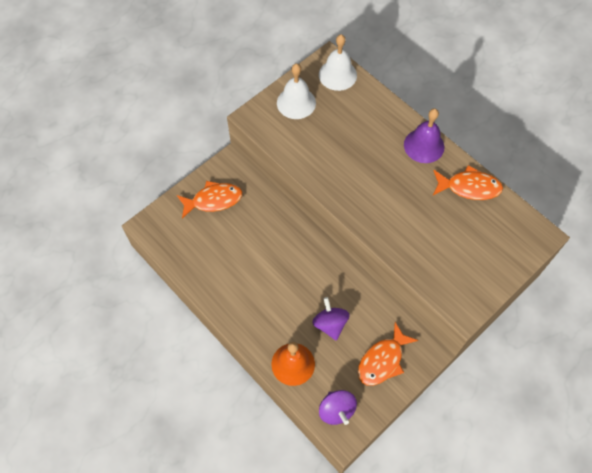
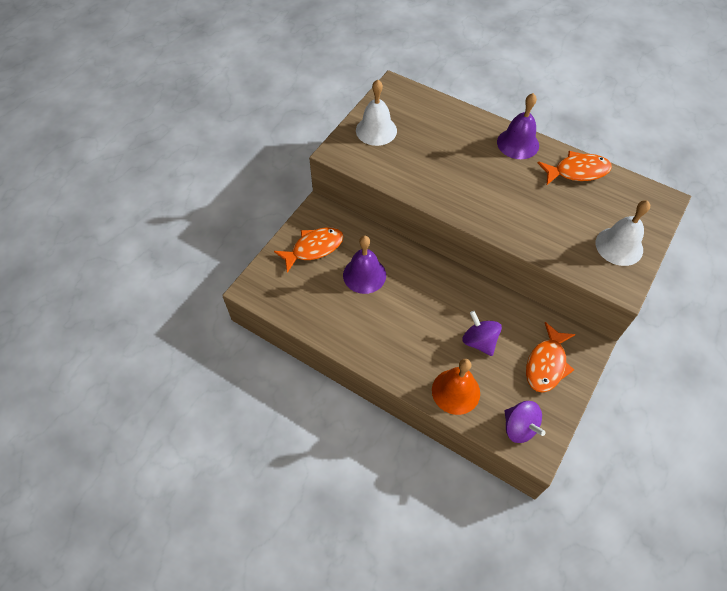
camera: 15 degrees left, 5 degrees down
(250, 236) = (364, 275): none -> purple bell
(337, 75) = (408, 98): white bell -> white bell (619, 246)

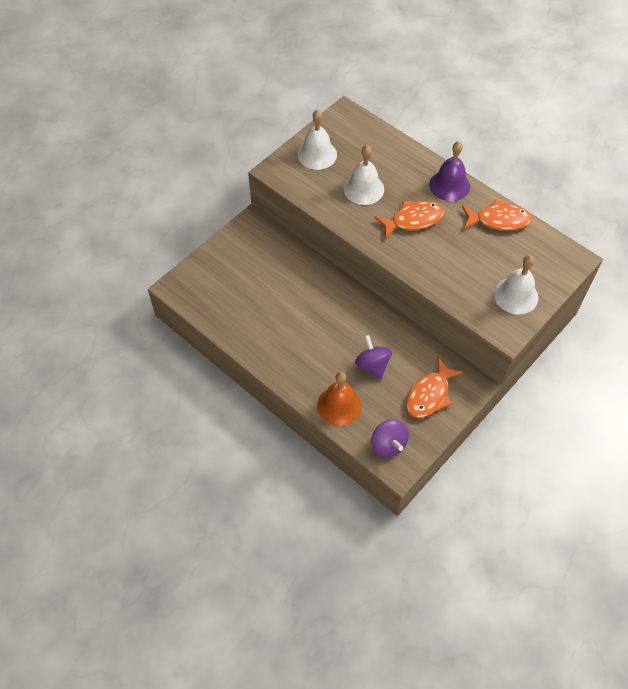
camera: 10 degrees right, 0 degrees up
(314, 248) = (240, 258): orange fish -> orange fish (413, 220)
(364, 275) = (281, 289): purple bell -> none
(432, 158) = (363, 189): none -> white bell

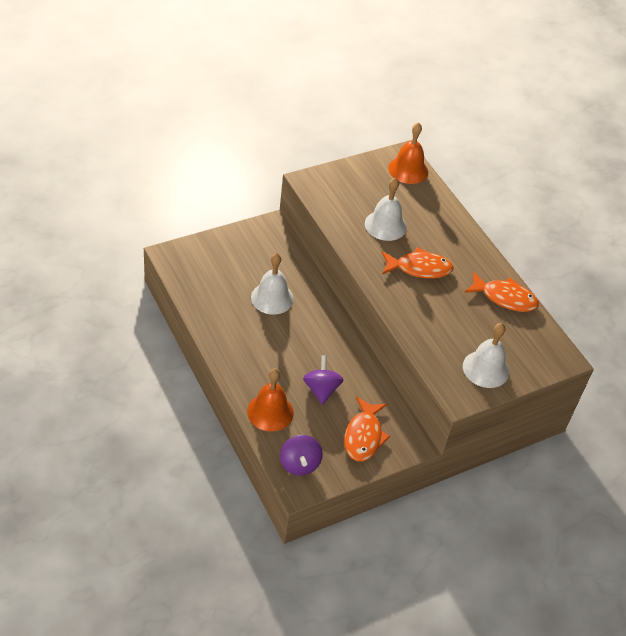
camera: 15 degrees right, 10 degrees down
(317, 154) = (356, 181): white bell -> white bell (272, 298)
(356, 126) = (408, 170): none -> orange bell
(429, 395) = (363, 436): orange fish -> orange fish turned 45 degrees counterclockwise
(449, 185) = (472, 251): purple bell -> none

